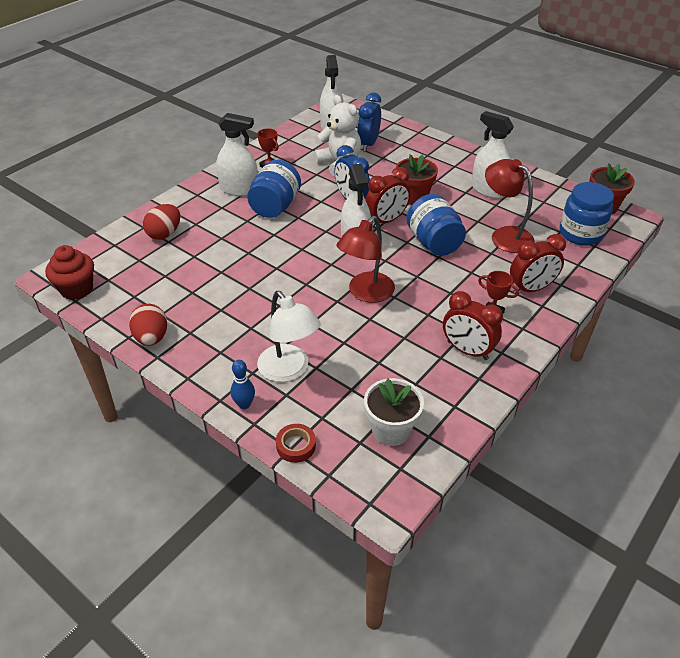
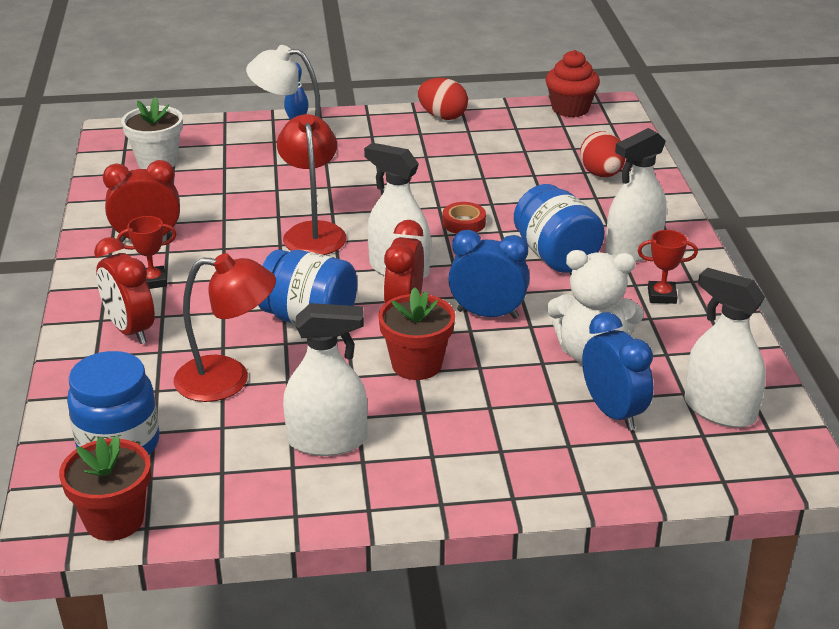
camera: 135 degrees right, 10 degrees down
(296, 446) = (222, 124): red tape -> red tape (464, 223)
(531, 289) = (130, 330): red clock -> red clock turned 60 degrees counterclockwise

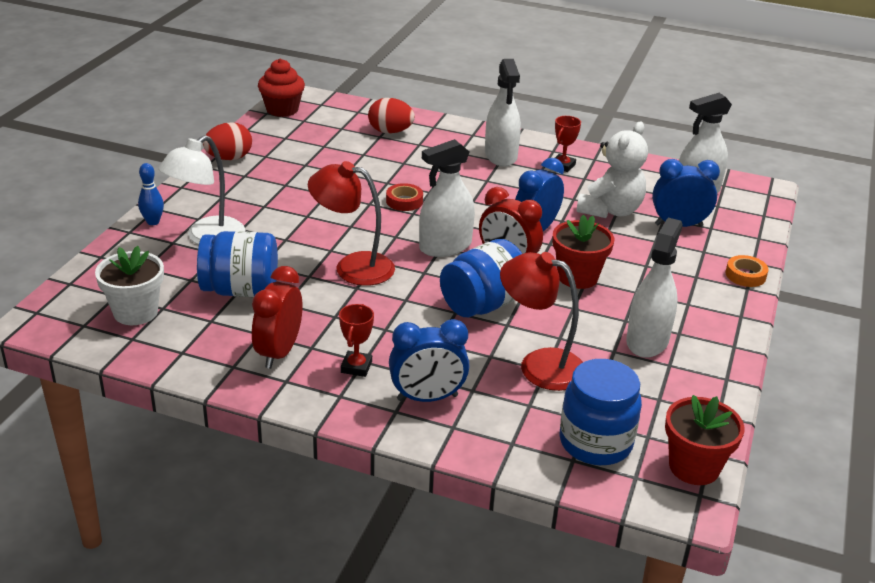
camera: 65 degrees left, 0 degrees up
(130, 330) = (427, 398): red clock -> blue clock
(228, 380) = (539, 365): red lamp -> red lamp turned 90 degrees counterclockwise
(542, 490) = (745, 275): none -> orange tape
(556, 256) = (483, 183): blue jar -> blue jar (241, 290)

